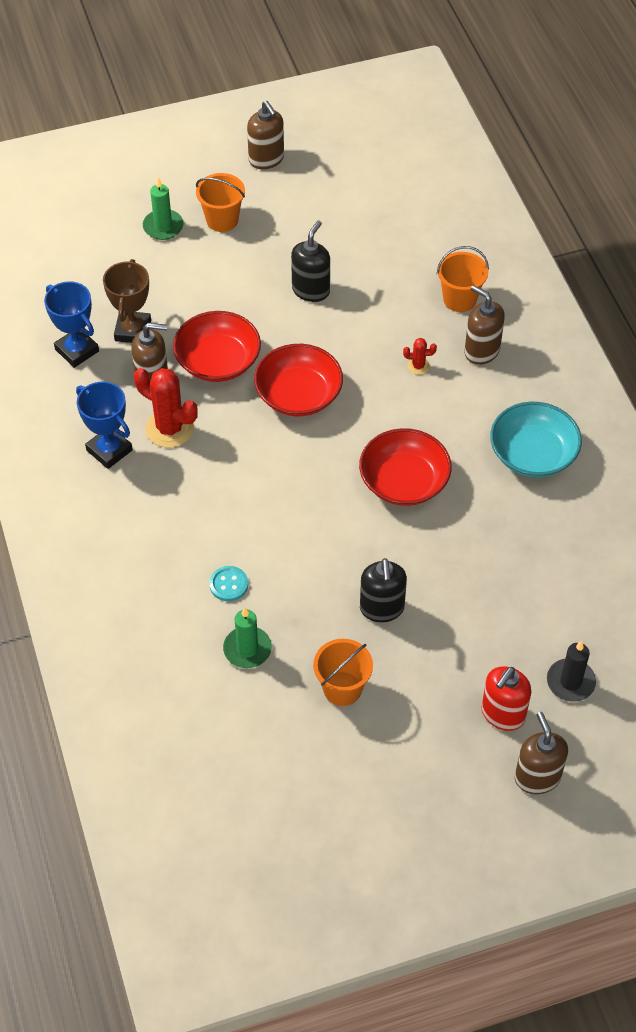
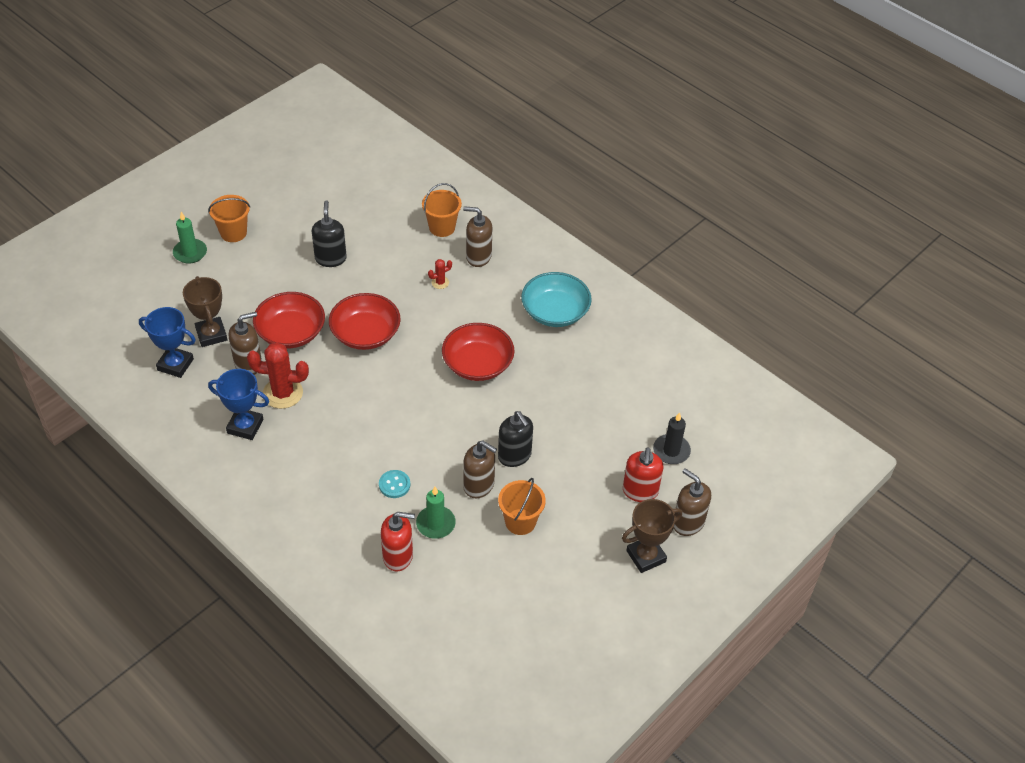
camera: 30 degrees left, 5 degrees down
(185, 668) = (398, 556): none -> red soap dispenser
(266, 159) = (241, 179): brown soap dispenser -> brown soap dispenser (479, 485)
(462, 794) = (646, 556): none -> brown trophy

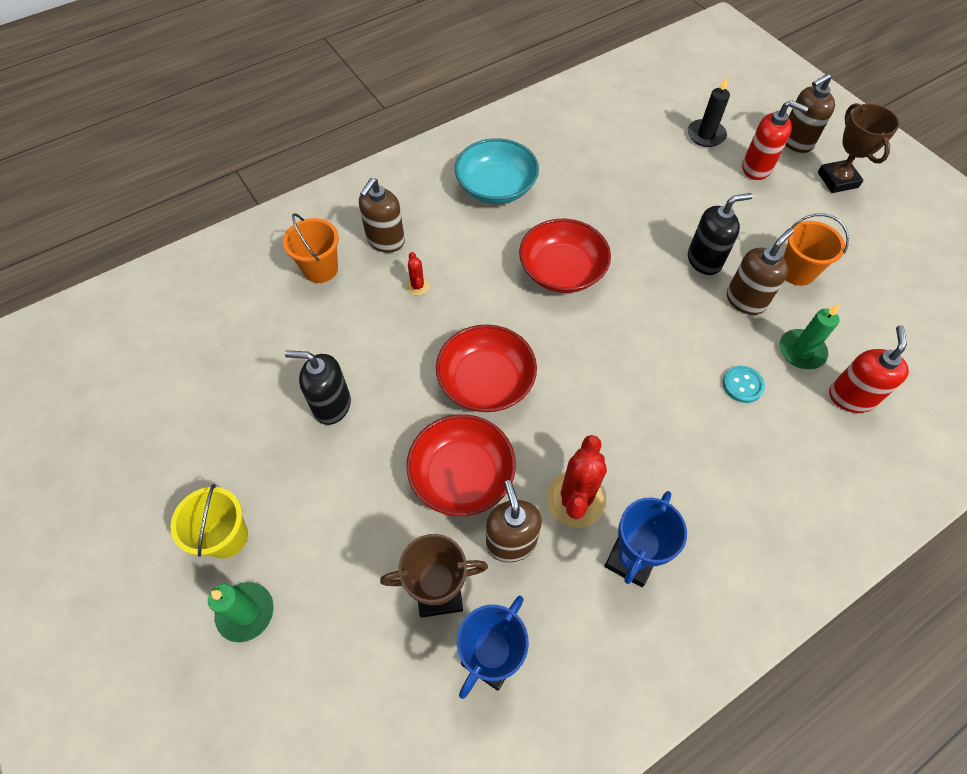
camera: 75 degrees left, 10 degrees up
(233, 233) = (226, 537): orange bucket -> yellow bucket

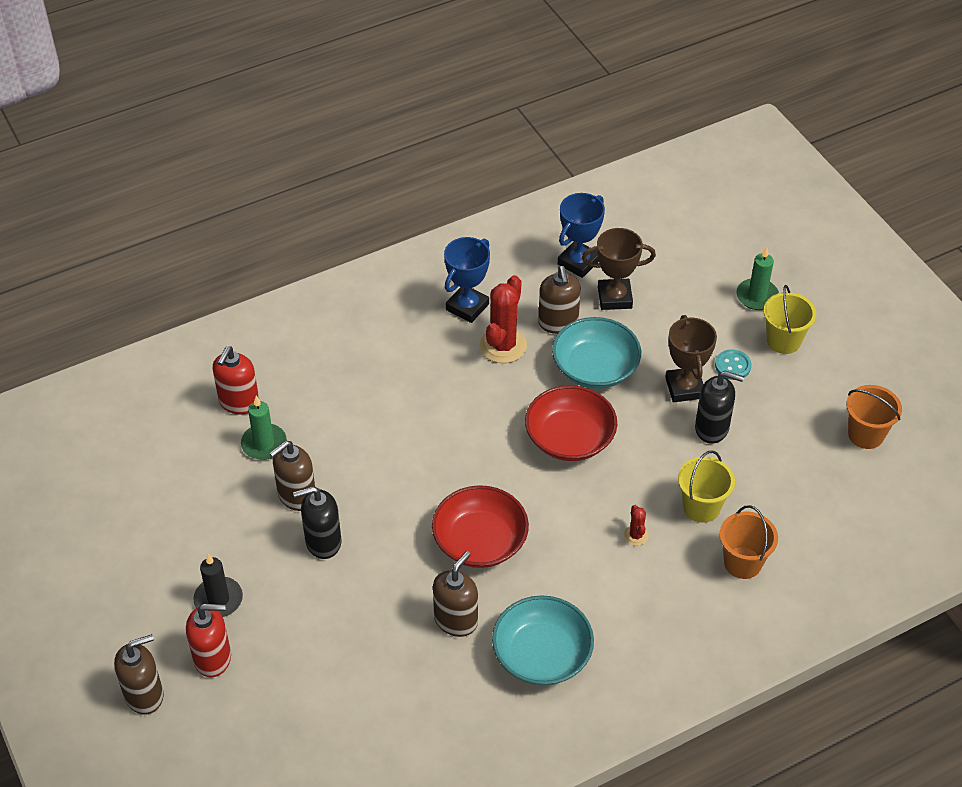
camera: 175 degrees left, 10 degrees down
(353, 317) = (701, 507): none -> yellow bucket
(385, 241) = (673, 591): brown soap dispenser -> brown soap dispenser (456, 620)
(462, 475) = (595, 368): red bowl -> turquoise bowl
(706, 135) = (256, 716): black candle -> black candle (218, 599)
(742, 385) = (332, 419): turquoise button -> turquoise button (732, 366)
(756, 168) = (213, 658): red soap dispenser -> red soap dispenser turned 150 degrees clockwise
(797, 271) = (229, 522): orange bucket -> orange bucket (865, 434)
(837, 180) = (123, 633): brown trophy -> brown trophy (684, 388)

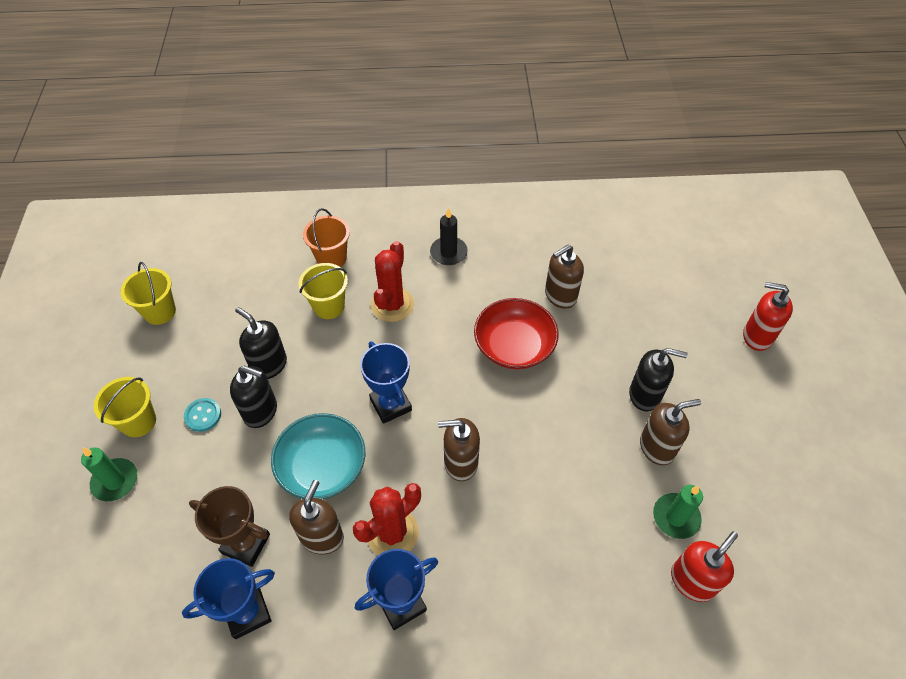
camera: 155 degrees left, 5 degrees up
(144, 695) = (815, 329): brown soap dispenser -> brown soap dispenser (460, 463)
(218, 599) = (746, 380): black candle -> black candle (448, 252)
(542, 655) = (510, 253): turquoise bowl -> none
(570, 438) = (391, 405): red bowl -> blue trophy
(636, 535) = (392, 305): red cactus -> red cactus, size x2.11
(684, 388) = (261, 411): brown trophy -> black soap dispenser
(865, 434) = (159, 312): orange bucket -> yellow bucket

